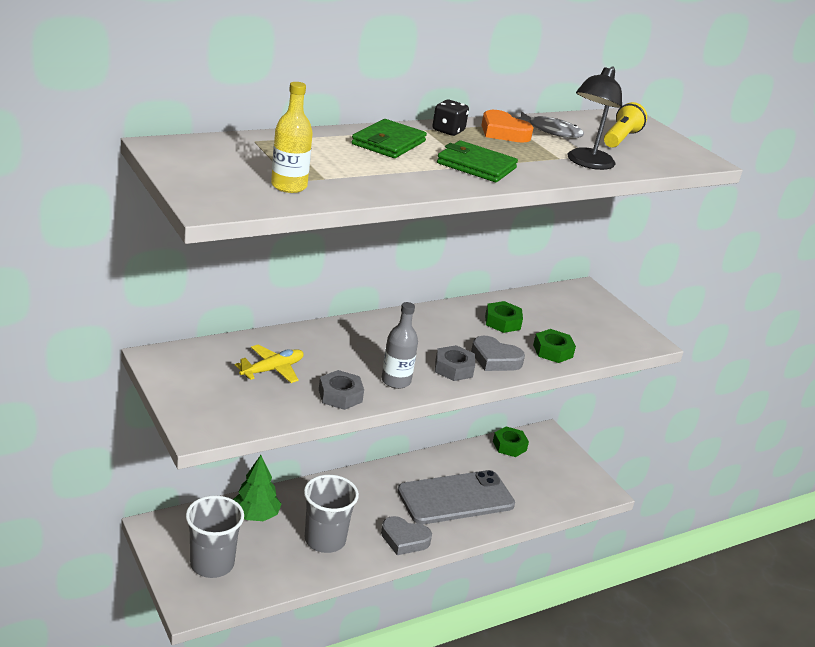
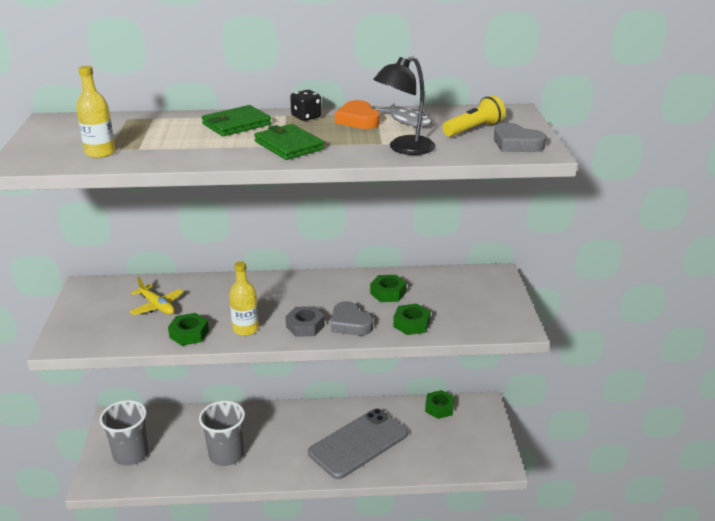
camera: 30 degrees right, 0 degrees up
(255, 515) = (189, 424): green tree -> none
(272, 370) = (157, 306): yellow plane -> yellow plane turned 60 degrees clockwise
(340, 395) = (189, 334): grey nut -> green nut
(396, 381) = (245, 329): grey bottle -> yellow bottle
(404, 539) = (289, 468): grey heart -> grey heart (516, 144)
(455, 498) = (358, 443): grey phone -> grey phone turned 45 degrees counterclockwise

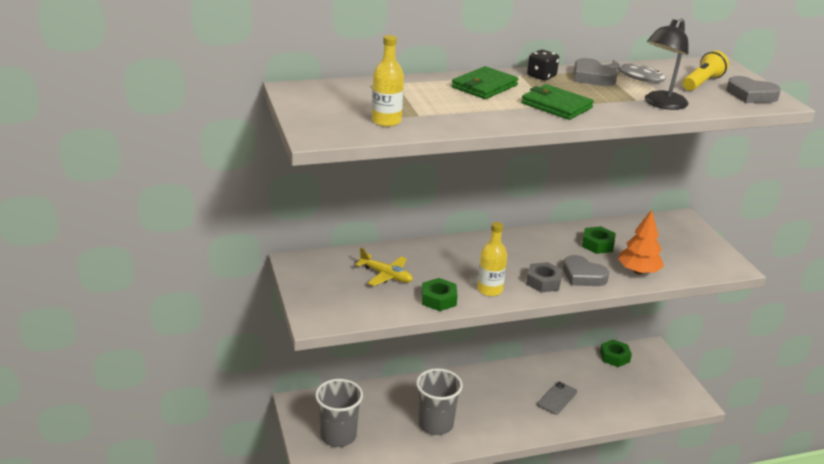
camera: 15 degrees left, 0 degrees up
(358, 120) = (591, 77): orange heart -> grey heart
(358, 443) = (557, 398): grey phone -> grey phone, size x0.47
(411, 324) = (638, 271): green nut -> orange tree

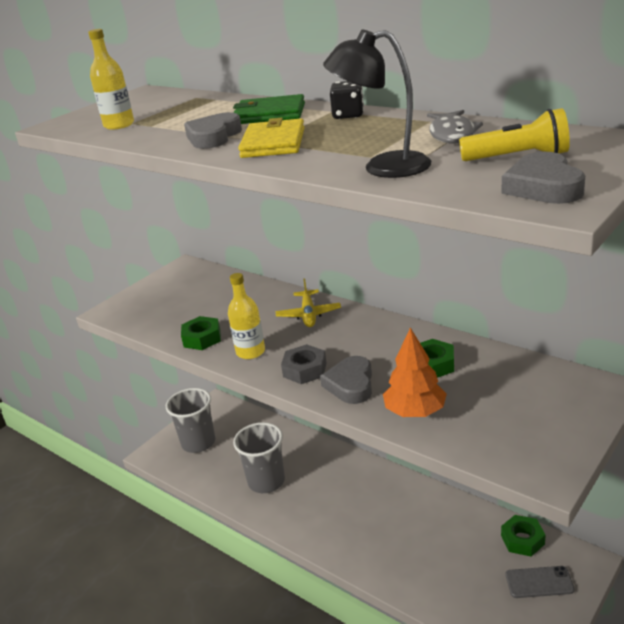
camera: 60 degrees right, 0 degrees up
(386, 275) = (210, 302): yellow plane -> yellow plane (309, 314)
(556, 105) = (273, 143): green wallet -> yellow wallet
(557, 398) = (394, 534): grey phone -> grey phone (539, 582)
(591, 77) = (396, 125): grey heart -> grey heart (213, 137)

